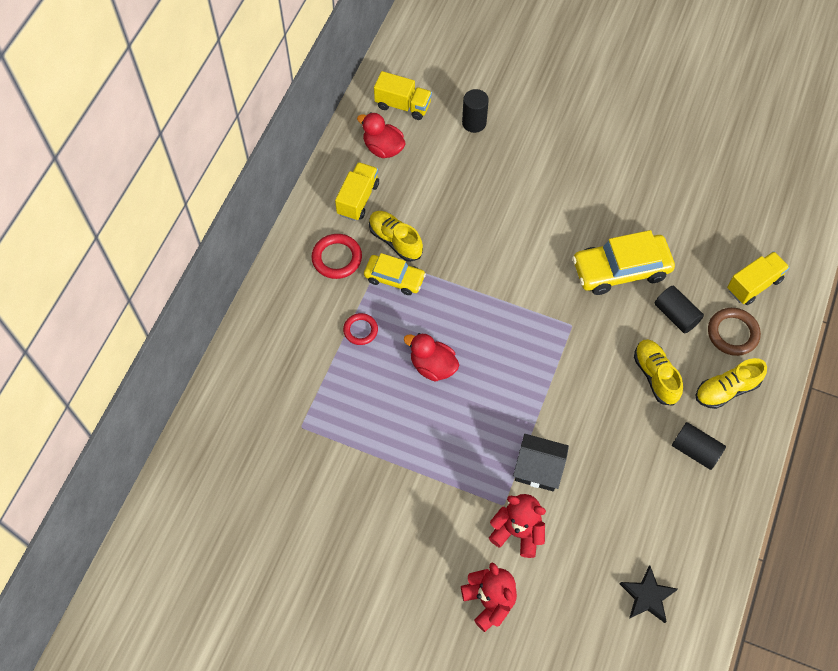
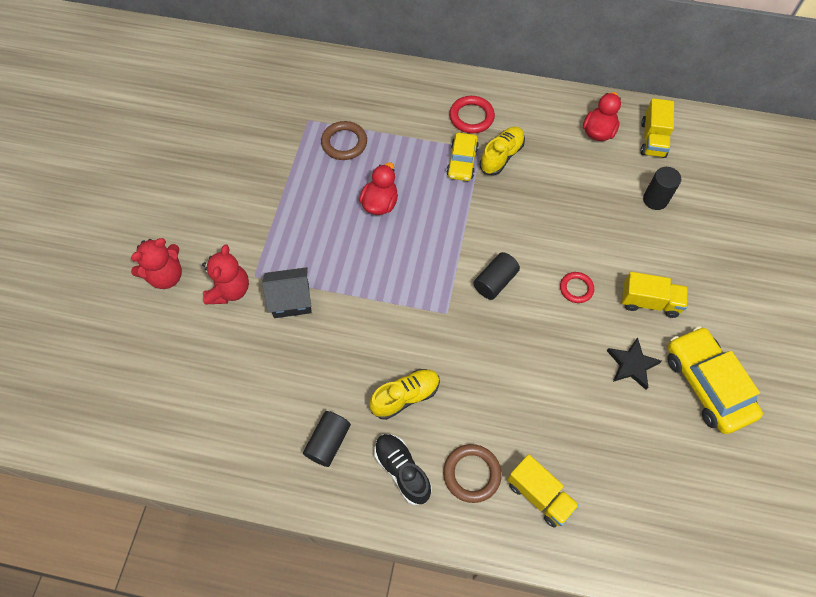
camera: 80 degrees right, 0 degrees up
(343, 391) = (344, 143): none -> brown ring
(358, 199) = (537, 122): yellow truck -> yellow truck (649, 302)
(360, 330) = (404, 145): red ring -> red ring (576, 288)
(538, 469) = (291, 300): black house -> black house turned 75 degrees clockwise
(621, 270) = (521, 352): yellow car -> yellow car (707, 384)
(647, 596) = (175, 407): black star -> black star (632, 365)
(676, 315) = (480, 412): black cylinder -> black cylinder (495, 282)
(726, 390) = (402, 470): yellow shoe -> black shoe

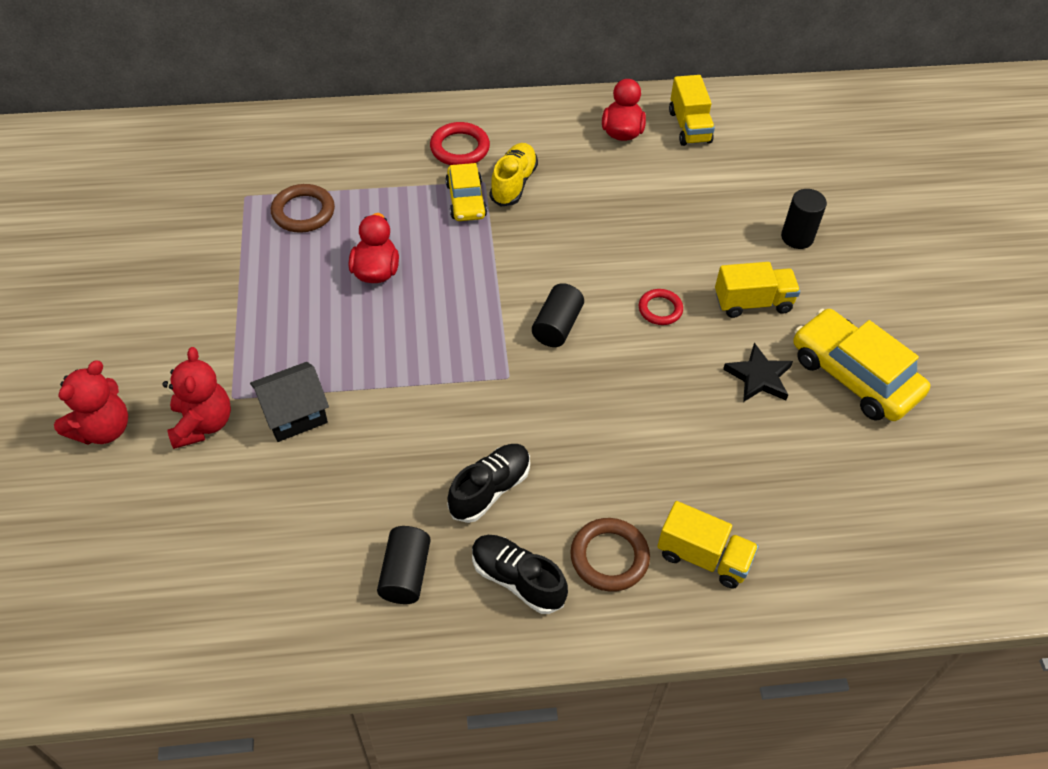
camera: 20 degrees left, 10 degrees down
(405, 396) = (490, 489): yellow shoe -> black shoe
(655, 200) = (717, 190): black cylinder -> black cylinder (797, 237)

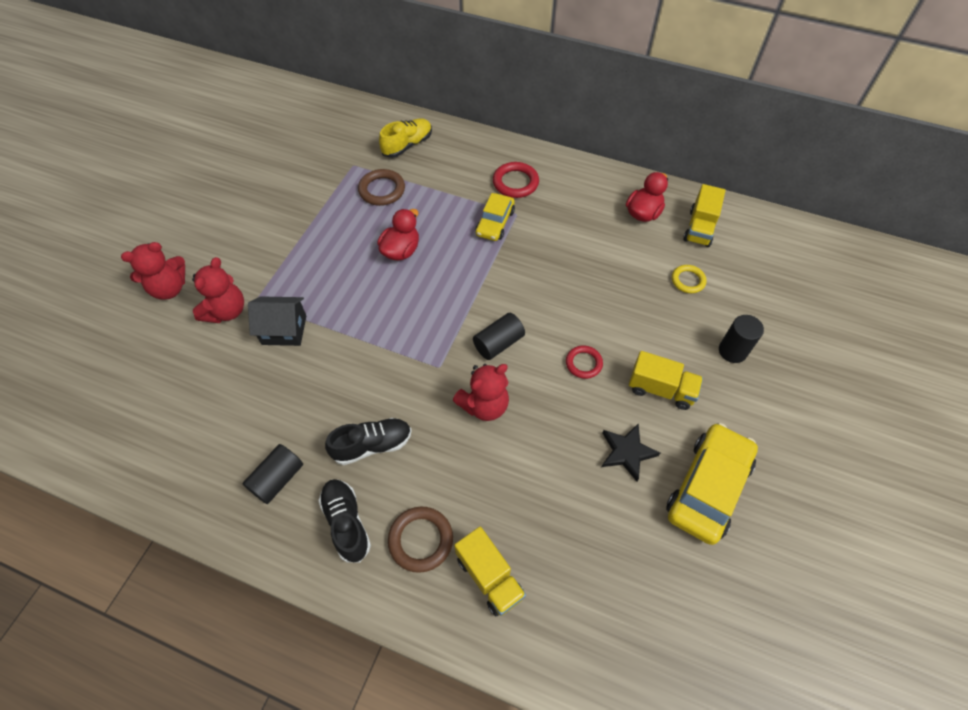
camera: 30 degrees right, 5 degrees up
(513, 183) = (536, 223): yellow shoe -> yellow shoe (407, 145)
(585, 395) = (484, 405): none -> red teddy bear
(711, 185) = (688, 280): none -> yellow ring
(854, 375) = (707, 487): yellow car -> yellow car turned 45 degrees clockwise

